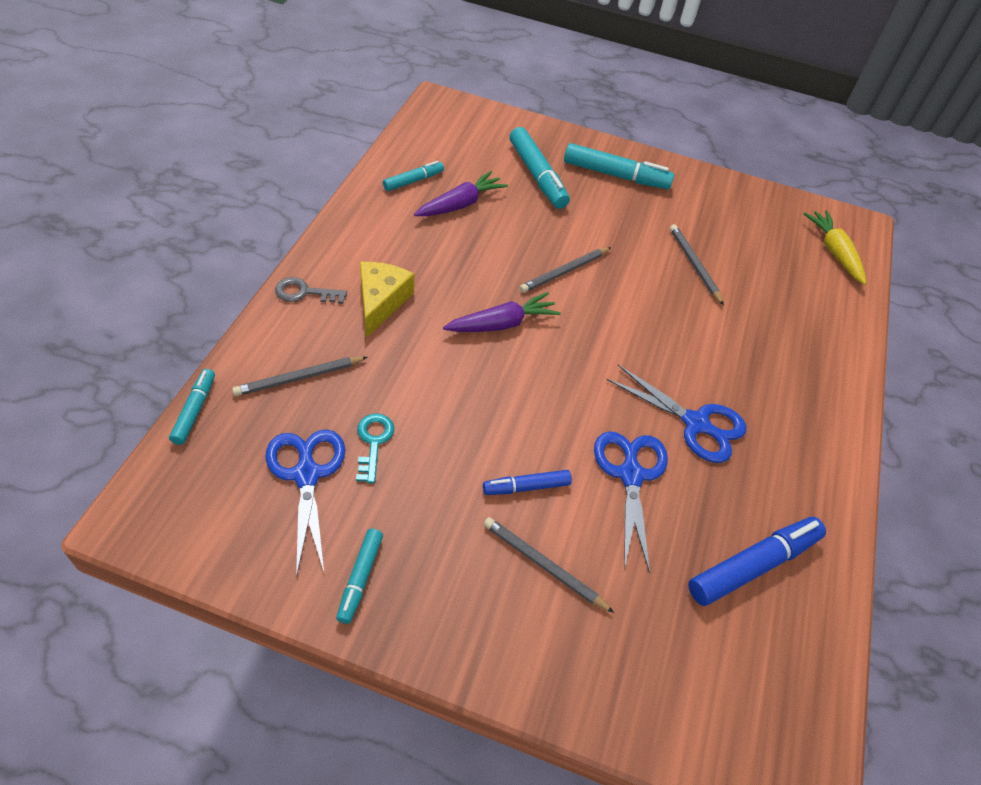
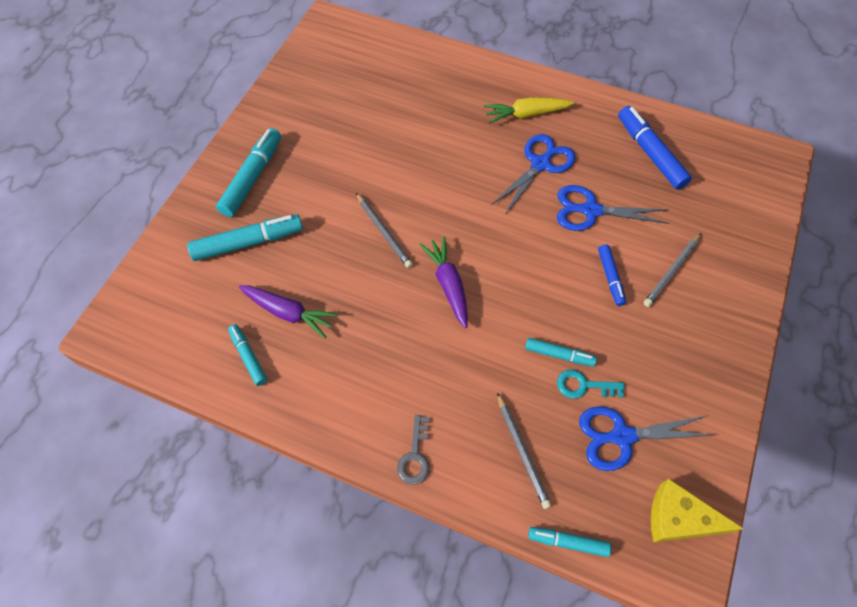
camera: 80 degrees left, 10 degrees up
(360, 578) = (704, 391): turquoise marker -> turquoise marker (559, 355)
(381, 302) = (425, 384): yellow cheese -> yellow cheese (679, 518)
(460, 204) = (288, 313): purple carrot -> purple carrot turned 150 degrees clockwise
(694, 265) = (375, 137): grey pencil -> none
(834, 252) = (360, 44): yellow carrot -> yellow carrot (526, 114)

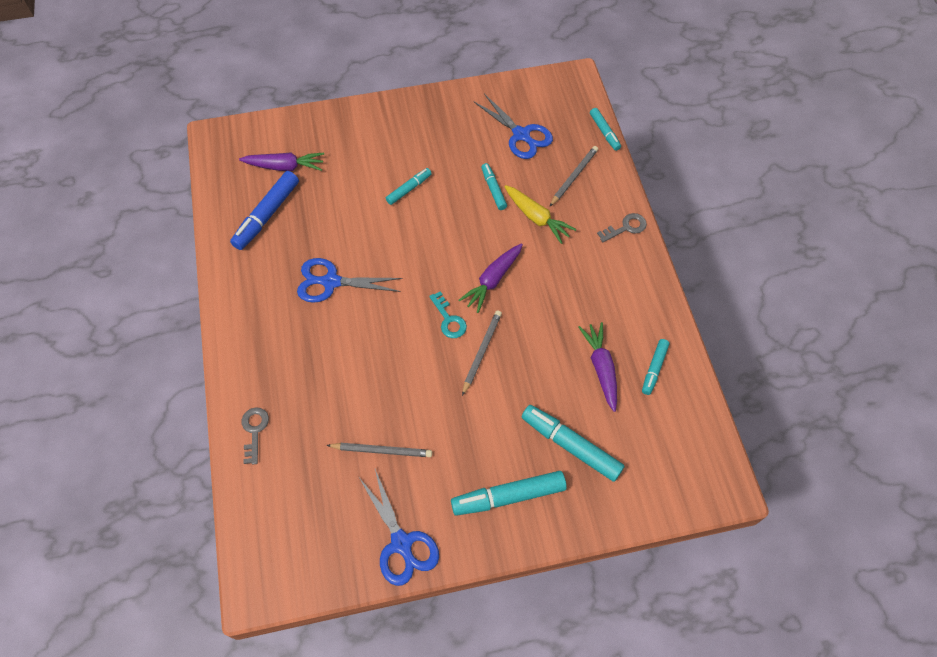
camera: 125 degrees left, 0 degrees up
(440, 62) = (254, 431): none -> grey key
(526, 114) = (279, 321): yellow carrot -> yellow carrot (536, 218)
(584, 386) = (504, 167): turquoise key -> turquoise key (449, 319)
(591, 210) = (355, 227): blue scissors -> blue scissors (401, 543)
(610, 277) = (409, 189): blue marker -> turquoise marker
(672, 271) = (376, 158): grey pencil -> grey pencil (381, 451)
(679, 518) = (547, 92): yellow cheese -> none
(705, 191) = (284, 166): none -> purple carrot

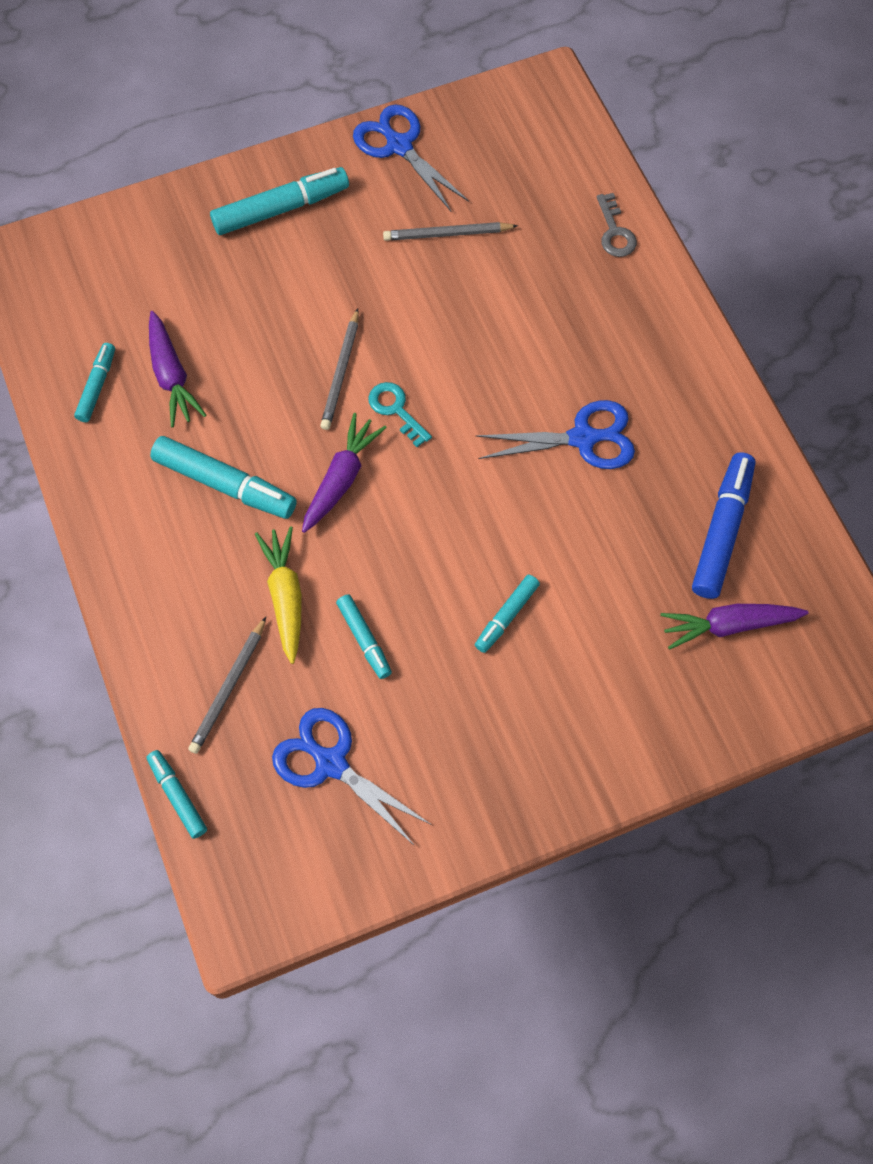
camera: 170 degrees right, 5 degrees up
(536, 218) = (285, 597): yellow carrot -> yellow carrot turned 45 degrees clockwise
(570, 445) = (208, 275): turquoise marker -> turquoise marker (225, 484)
(626, 227) = (137, 603): grey key -> none

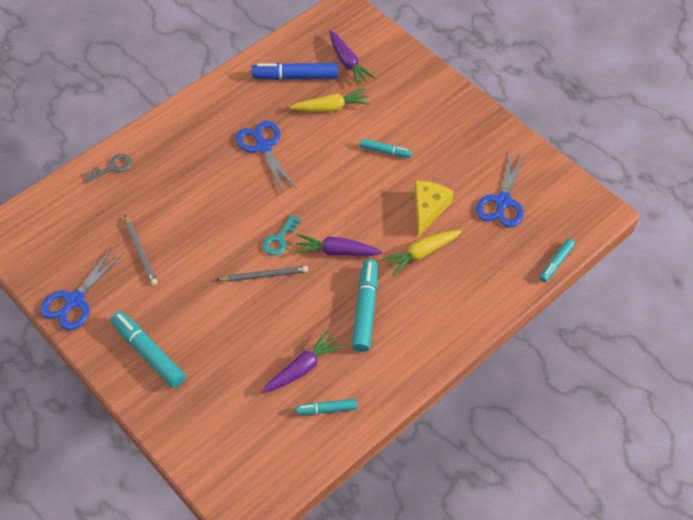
camera: 110 degrees left, 10 degrees down
(229, 687) = (486, 261): grey pencil -> none
(364, 639) = (428, 209): turquoise marker -> yellow cheese
(632, 563) = (331, 107): none -> yellow carrot

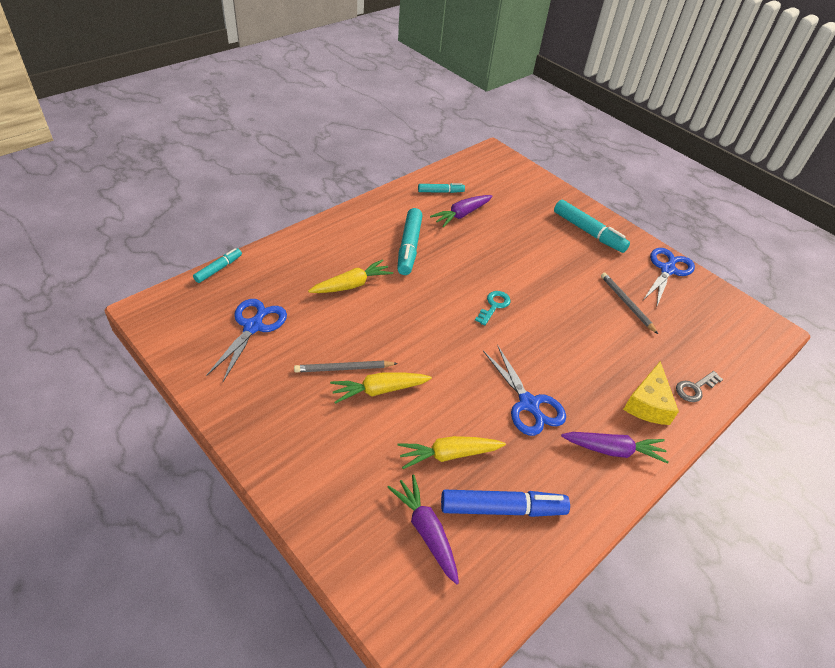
camera: 175 degrees right, 10 degrees down
(264, 275) = (504, 277): grey pencil -> grey pencil (344, 368)
(336, 251) = (436, 292): purple carrot -> purple carrot (613, 450)
(385, 151) = (379, 390): turquoise marker -> yellow carrot
(428, 209) = (337, 324): yellow cheese -> yellow cheese (648, 403)

